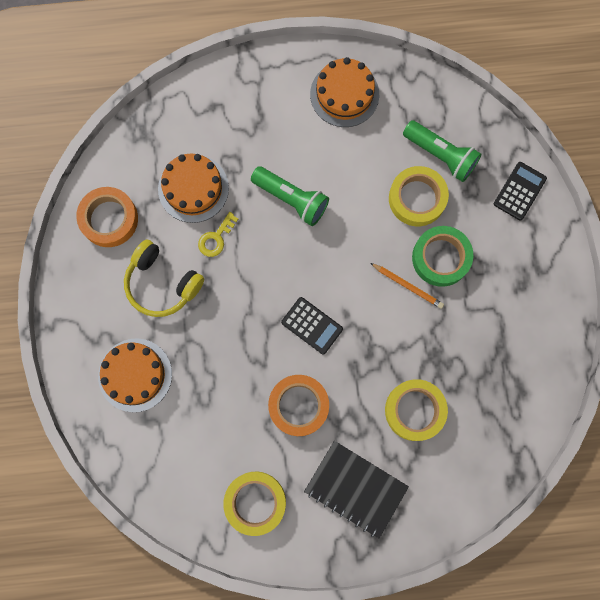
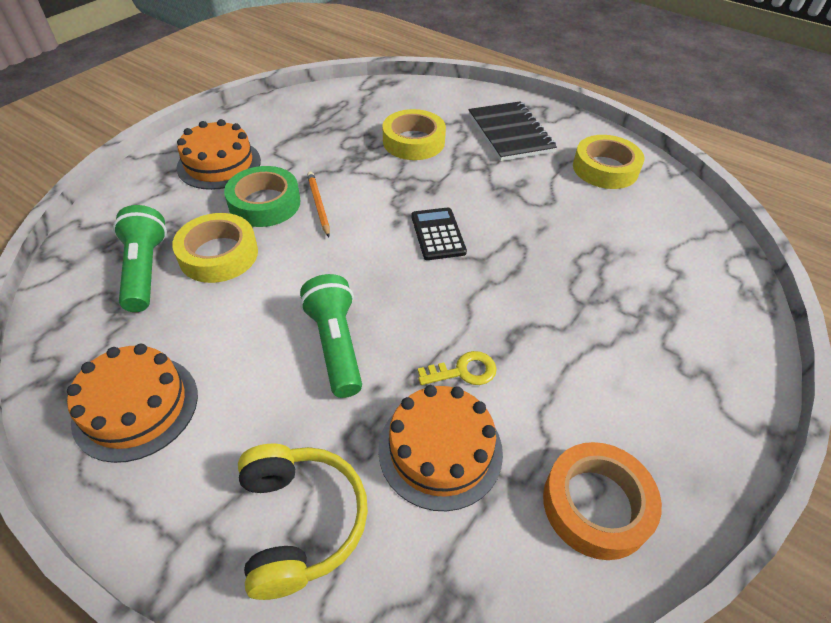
camera: 140 degrees left, 30 degrees down
(135, 375) = (669, 312): orange cake -> orange cake (219, 164)
(162, 284) = (572, 372): yellow headphones -> yellow headphones (301, 522)
(298, 406) = (509, 195): orange tape -> none
(519, 191) = (134, 199): black calculator -> none

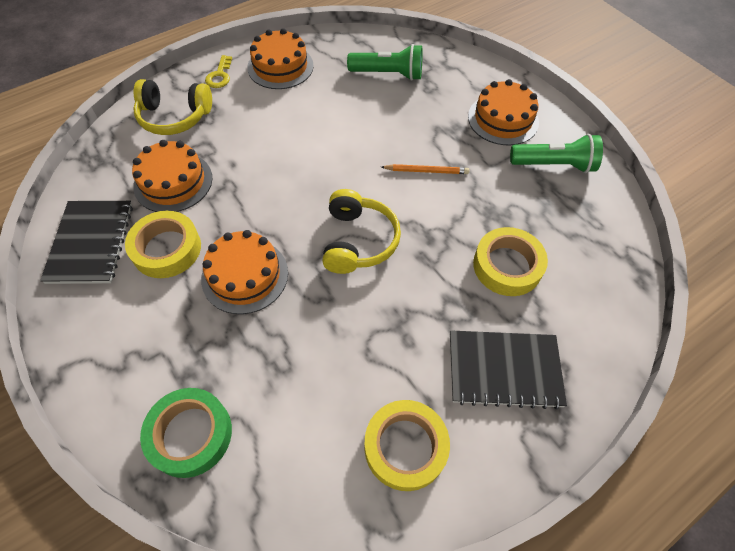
camera: 110 degrees right, 10 degrees up
(218, 254) = (389, 108): yellow tape -> yellow tape (167, 249)
(264, 203) = (440, 139): green tape -> green tape (190, 434)
(335, 345) = (276, 152): green flashlight -> green flashlight (554, 165)
(438, 234) = (358, 241): black calculator -> yellow headphones
(463, 371) = (217, 211): yellow key -> yellow key (220, 75)
(533, 310) = (245, 275): none -> orange cake
(596, 504) = (91, 243): orange tape -> black notebook

